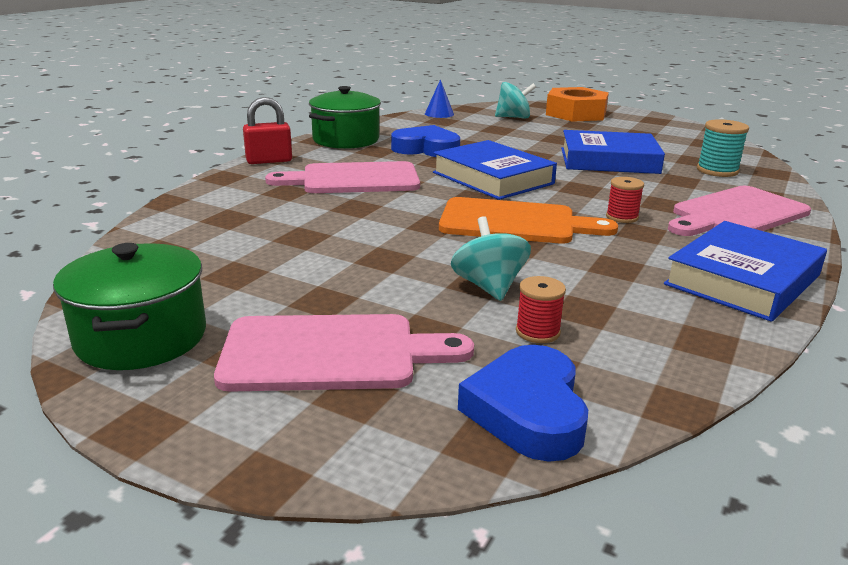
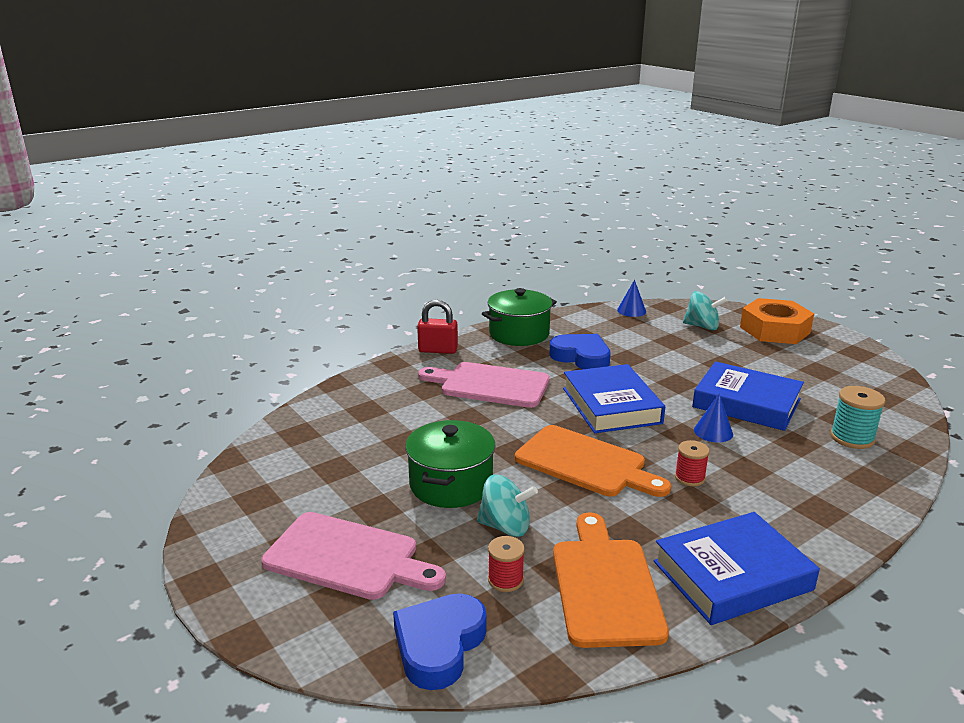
camera: 25 degrees right, 0 degrees up
(141, 337) = (243, 511): green pot -> green pot (451, 484)
(489, 287) = (505, 526): turquoise spinning top -> turquoise spinning top turned 90 degrees clockwise
(604, 183) = (713, 432): none -> blue cone
(642, 313) = (605, 585): none -> orange cutting board
(736, 214) = (811, 498): pink cutting board -> none

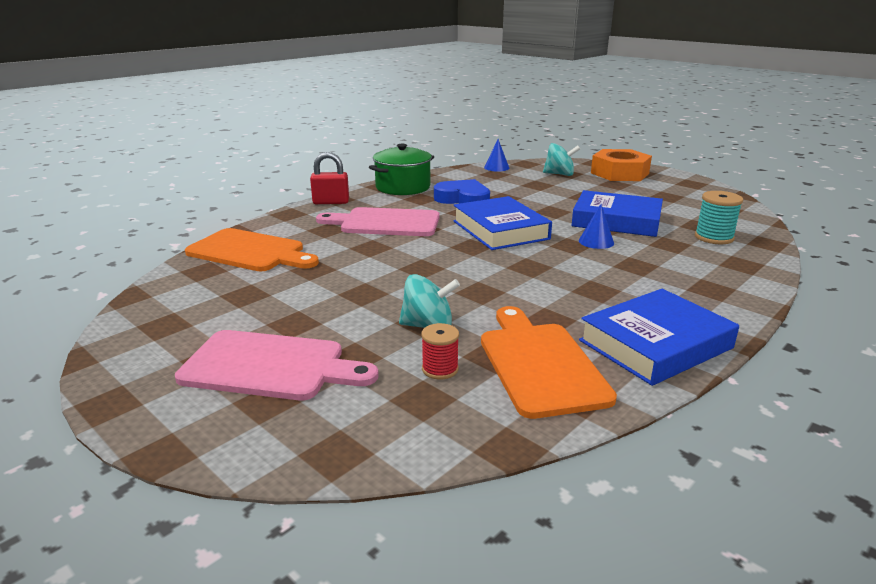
camera: 10 degrees left, 0 degrees up
(439, 645) = (384, 433): blue heart -> none
(451, 484) = (366, 297): green pot -> none
(585, 463) = (490, 272): orange cutting board -> orange cutting board (250, 251)
(689, 478) = (588, 275): red spool -> none

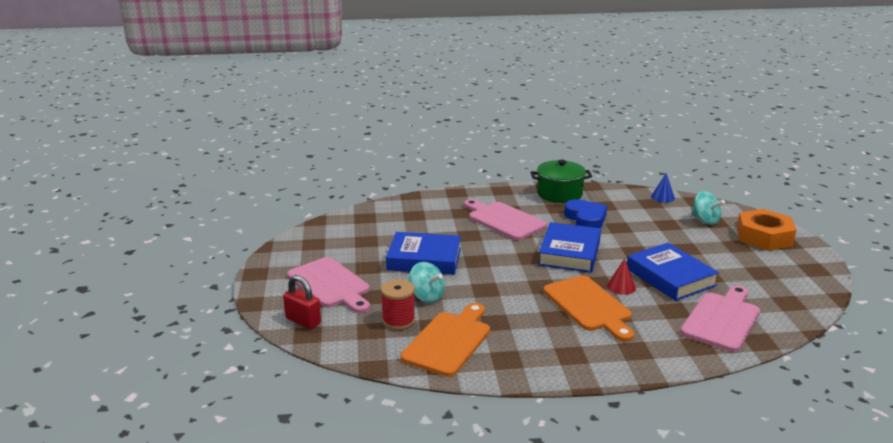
camera: 40 degrees right, 0 degrees up
(250, 251) = (401, 213): orange cutting board -> orange cutting board (589, 306)
(331, 202) = (494, 191): red padlock -> red padlock (303, 321)
(440, 369) = (398, 320): red spool -> red spool, size x1.50
(596, 241) = (621, 287): blue cone -> red cone
(655, 344) = (529, 362): blue book -> blue book (424, 259)
(714, 237) = (722, 319): turquoise spool -> pink cutting board

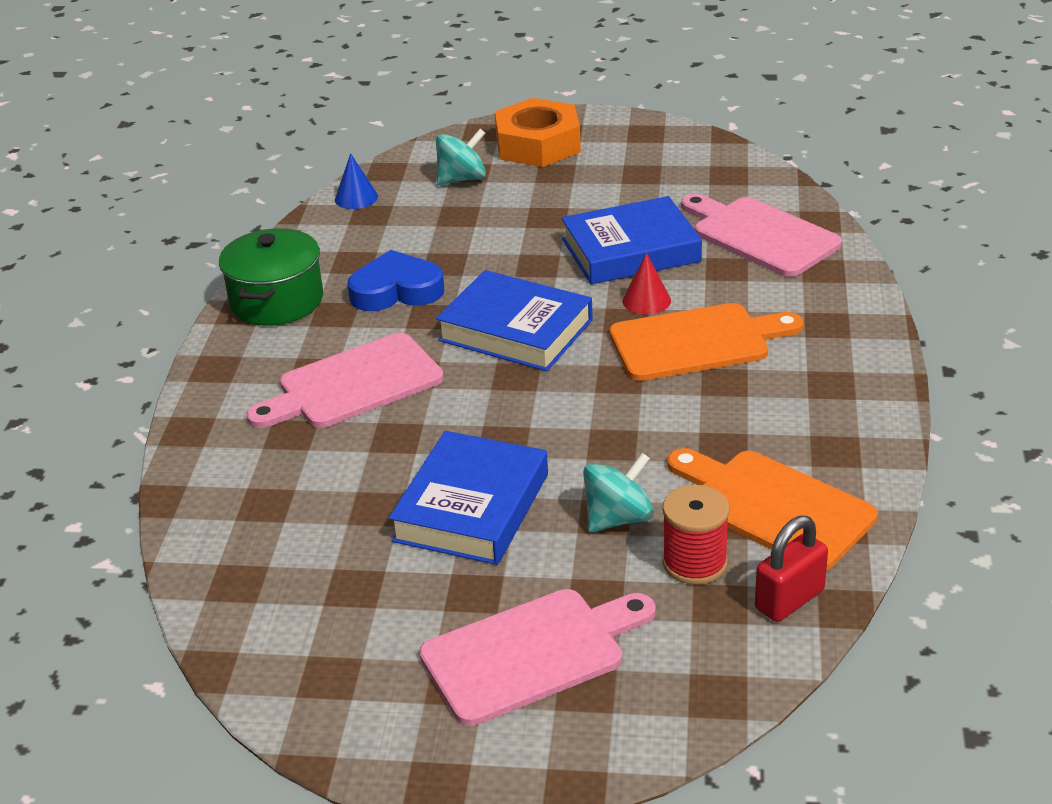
camera: 75 degrees left, 10 degrees up
(303, 321) = (667, 701): red padlock -> red padlock (789, 599)

